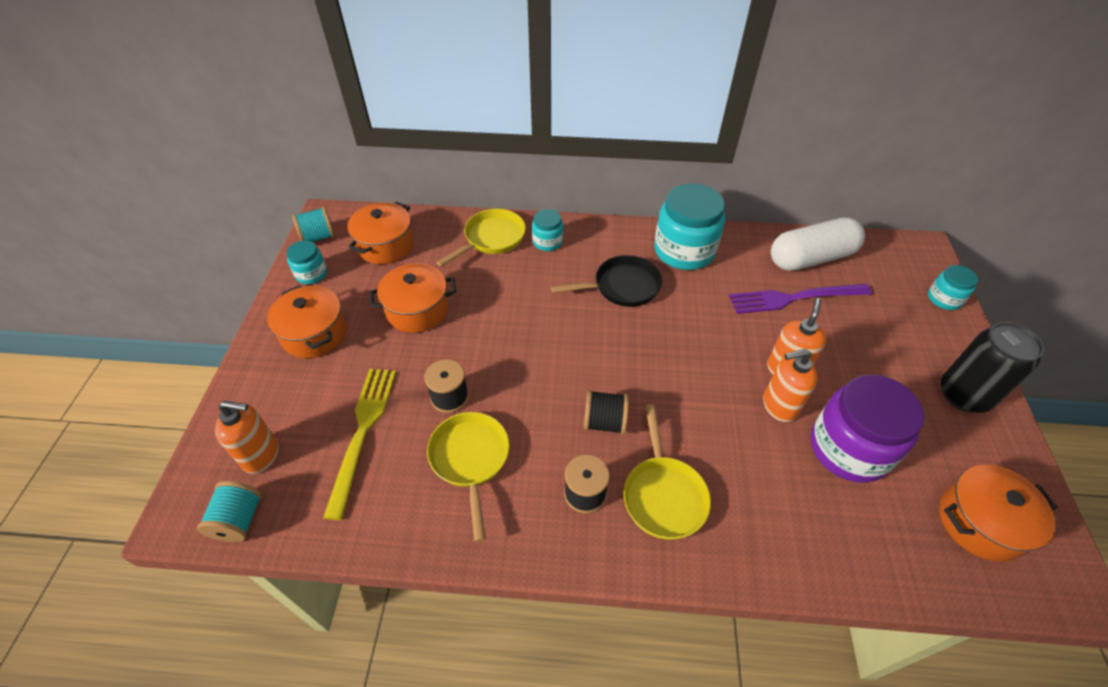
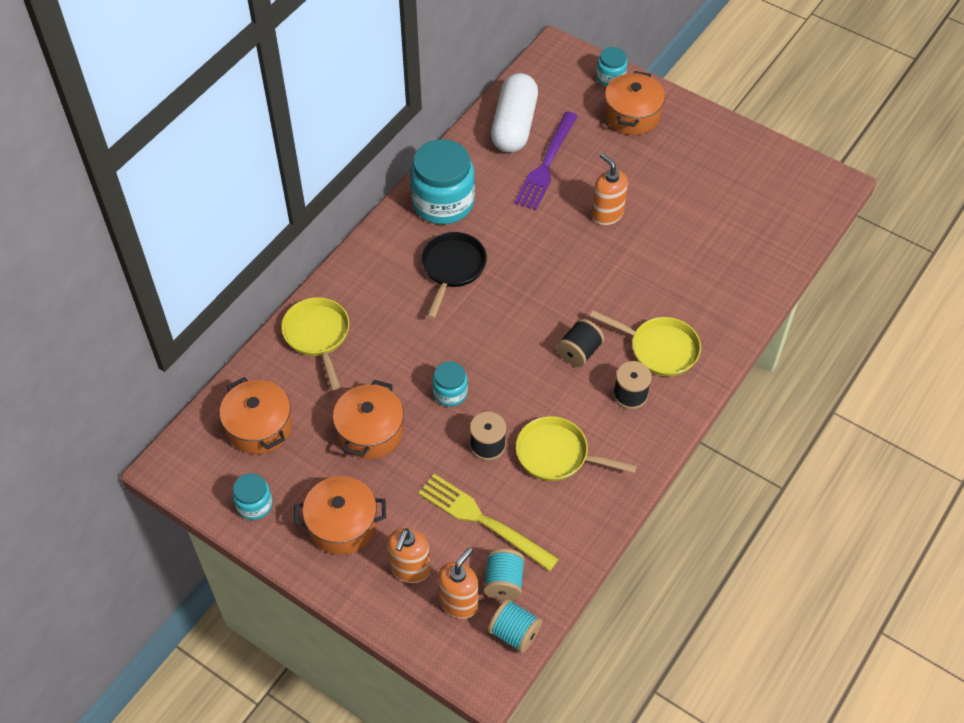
camera: 60 degrees left, 5 degrees up
(318, 237) = (200, 482): turquoise spool -> turquoise spool (504, 582)
(547, 242) = (356, 294): turquoise jar -> turquoise jar (450, 393)
(779, 406) = (634, 239): orange soap dispenser -> orange soap dispenser (410, 569)
(849, 448) = (690, 223): purple jar -> none
(963, 395) = (692, 132): black can -> none
(980, 522) = (777, 195): orange pot -> orange pot (632, 115)

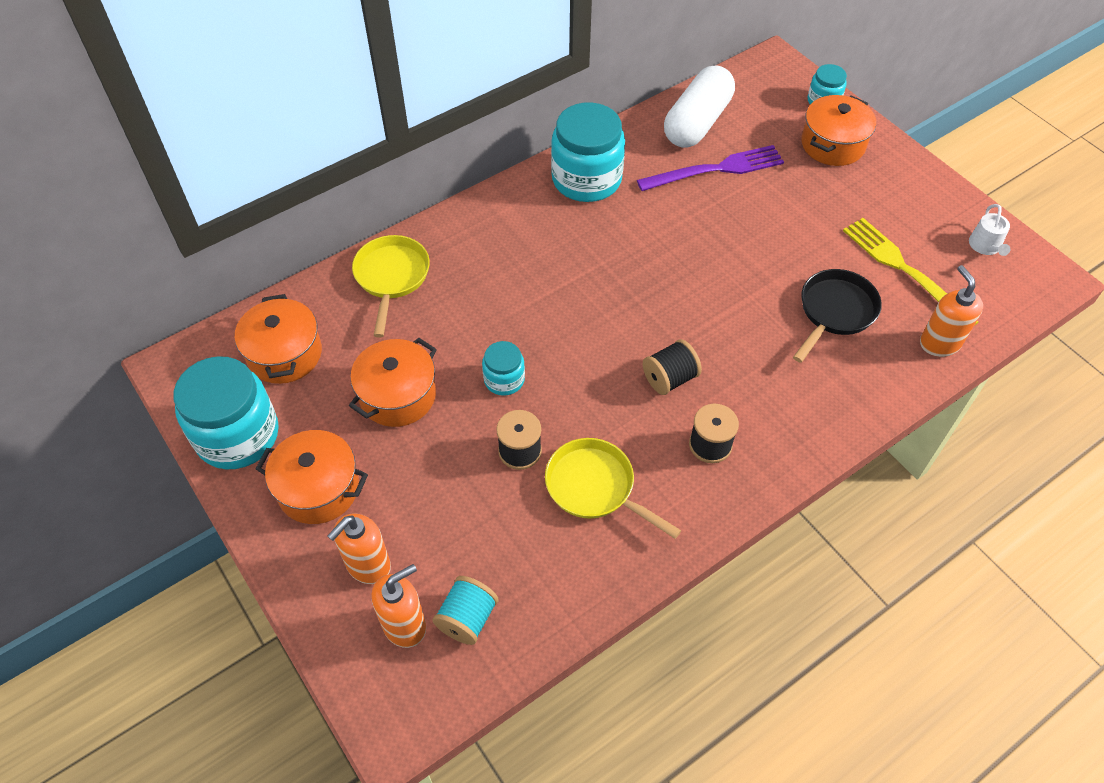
camera: 20 degrees right, 0 degrees up
(254, 504) = (237, 435): turquoise jar -> turquoise jar, size x1.98
(452, 269) = (566, 249): black pan -> black pan (834, 312)
(483, 520) = (476, 536): yellow fork -> yellow fork (904, 269)
(514, 633) = (452, 686): turquoise spool -> none
(546, 164) = (716, 169): purple fork -> purple fork turned 150 degrees counterclockwise
(607, 214) = (763, 238): orange soap dispenser -> orange soap dispenser (939, 343)
(659, 349) = (765, 402): yellow pan -> none
(779, 172) = (985, 246): none -> white watering can

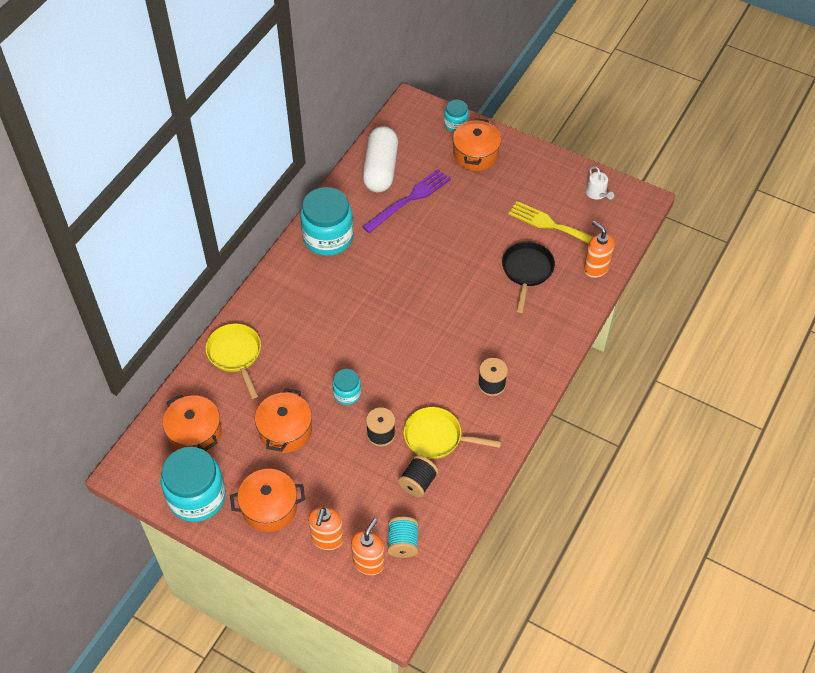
camera: 25 degrees left, 0 degrees up
(669, 378) = (448, 352): black spool -> black spool (418, 483)

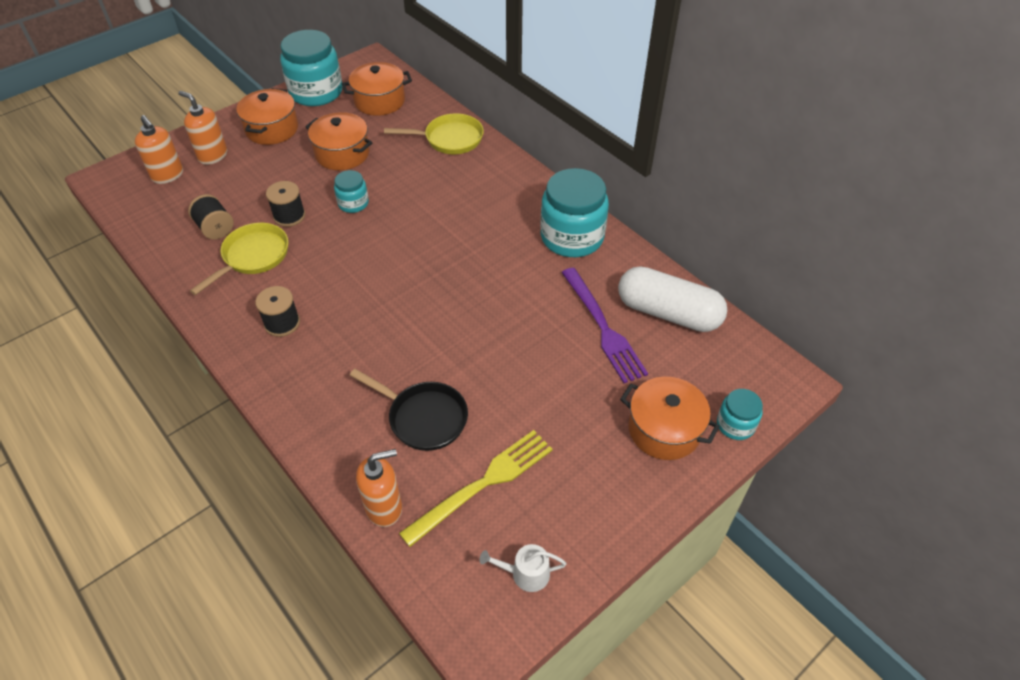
camera: 110 degrees right, 5 degrees down
(403, 543) = (165, 201): turquoise spool -> none

